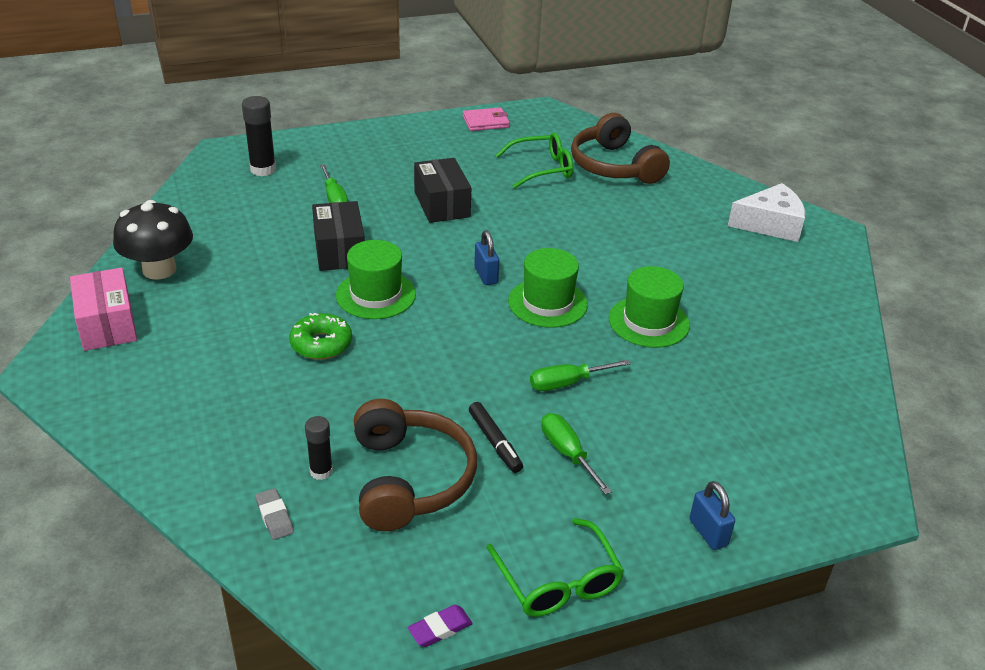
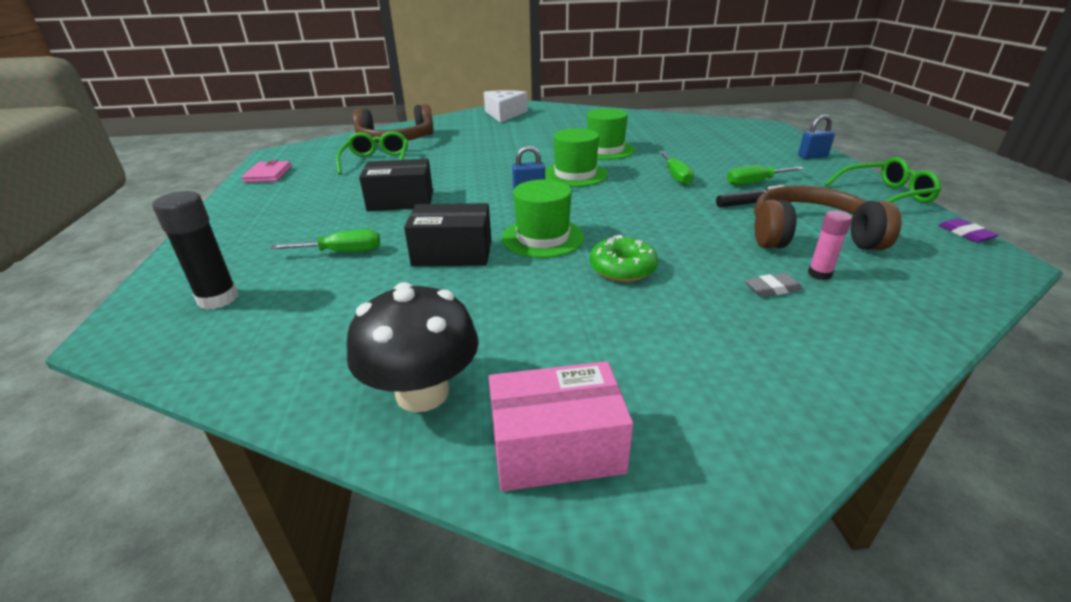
camera: 75 degrees left, 5 degrees down
(274, 517) = (896, 299): grey eraser -> grey eraser (772, 289)
(321, 471) = (819, 274): black glue stick -> pink glue stick

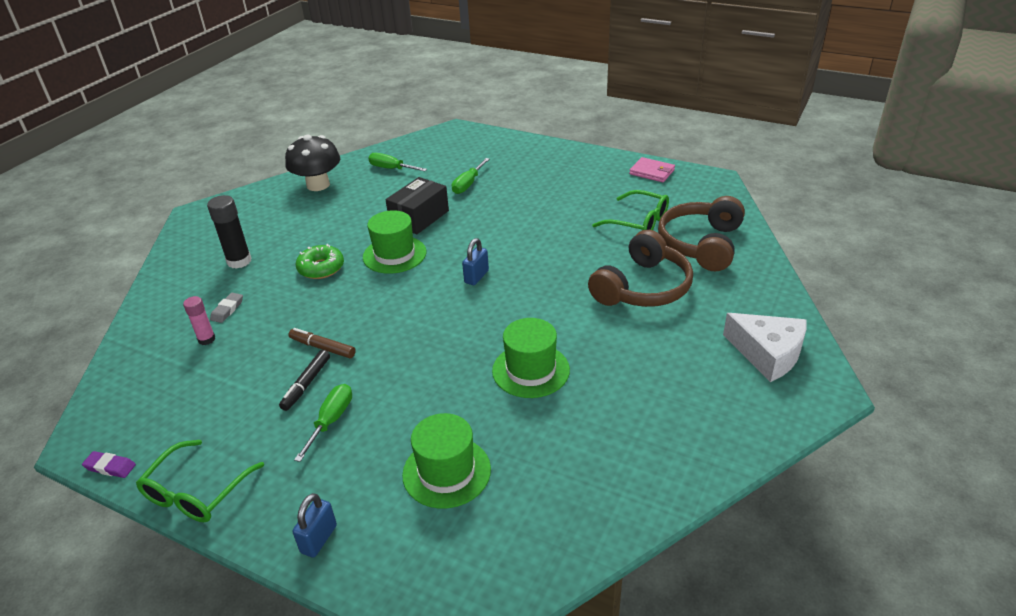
camera: 125 degrees right, 5 degrees up
(218, 299) = (458, 149): black glue stick -> black glue stick (239, 261)
(400, 201) = (526, 216): black box -> none
(556, 447) = (252, 203): pink box -> none
(575, 174) = (484, 316): green hat -> green hat (446, 472)
(676, 176) = (406, 376): green screwdriver -> green screwdriver (391, 169)
(711, 214) = (322, 348): none -> brown marker
(809, 236) = (234, 373): brown headphones -> brown headphones (643, 287)

